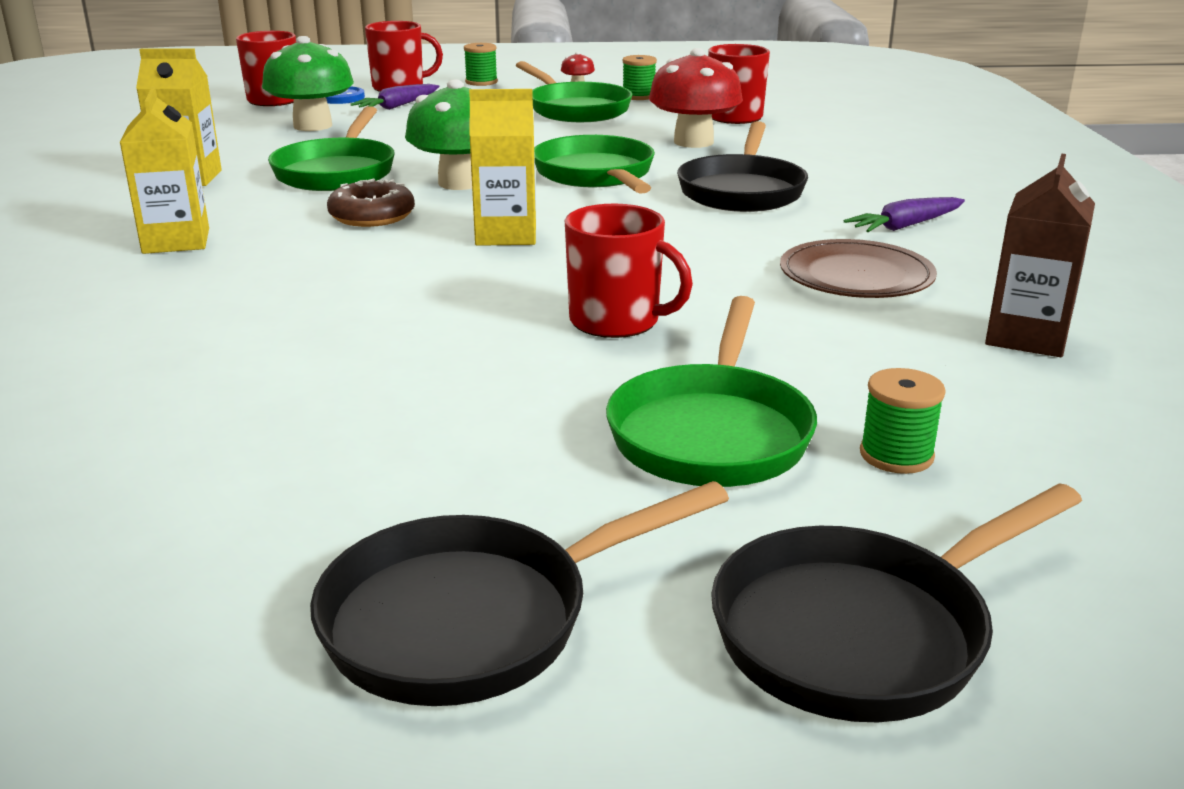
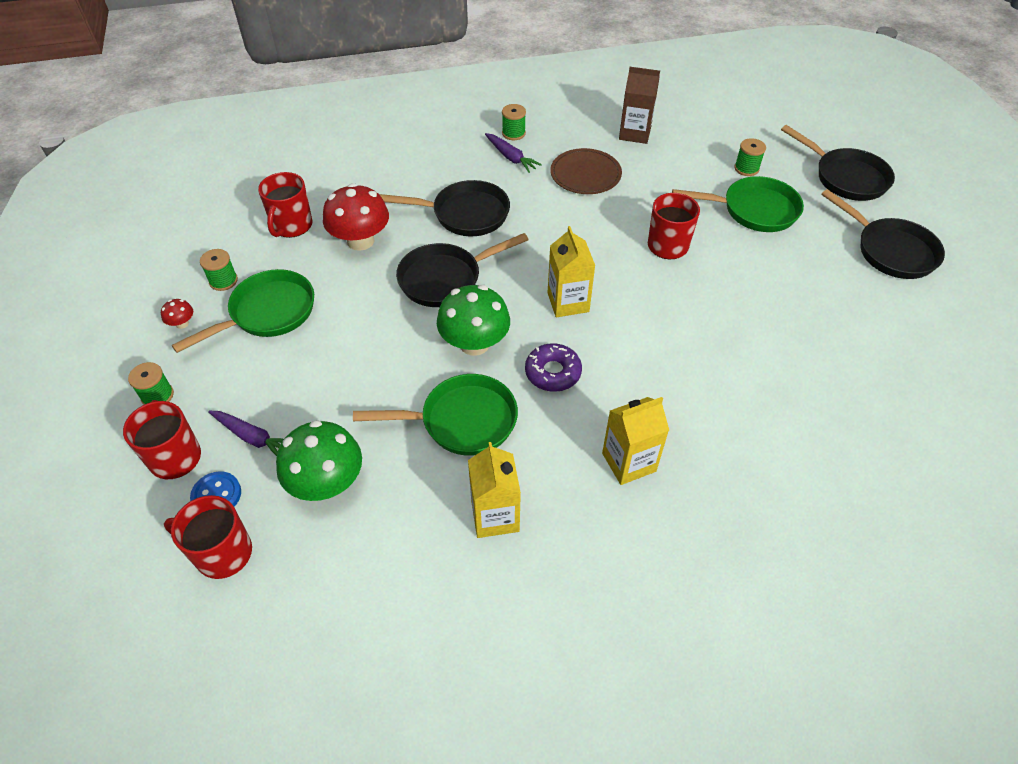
camera: 100 degrees left, 25 degrees up
(372, 216) = (553, 372): brown donut -> purple donut
(596, 175) = (445, 279): green pan -> black pan
(988, 232) = (513, 133): none -> green spool

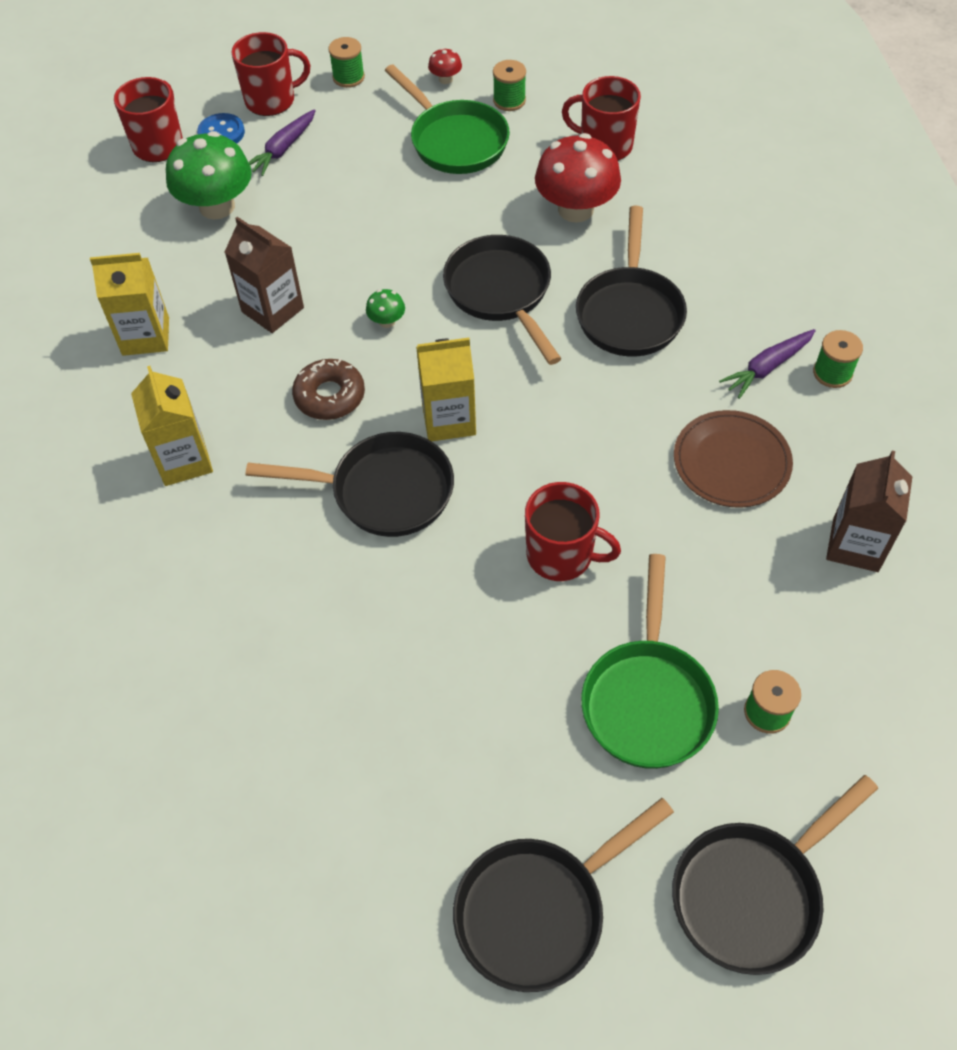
camera: 95 degrees right, 5 degrees up
(462, 421) = (272, 310): green pan -> brown carton
(474, 343) = (387, 321): green mushroom -> green mushroom, size x0.44
(553, 372) = (329, 396): purple donut -> brown donut
(636, 333) = (384, 491): none -> black pan

